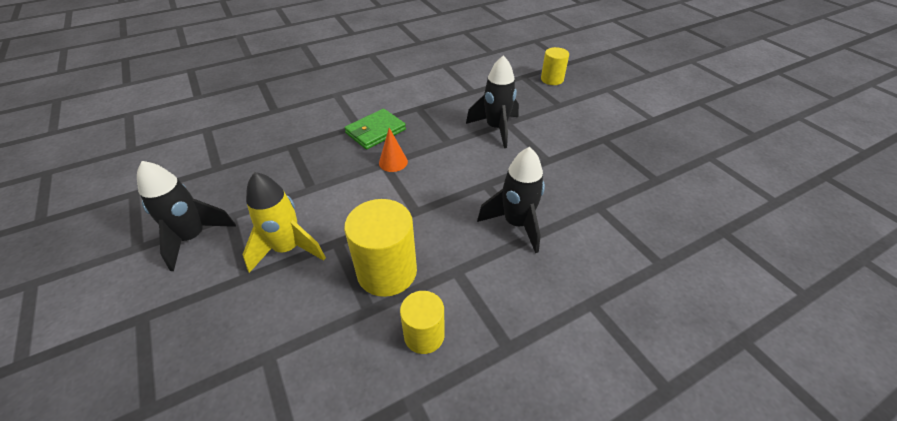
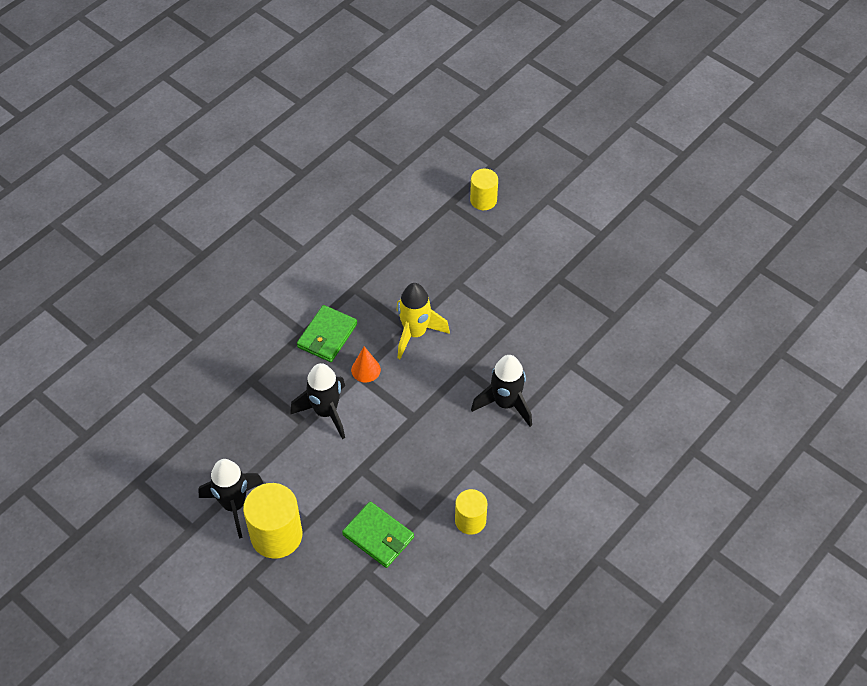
camera: 20 degrees left, 10 degrees up
(287, 249) = (324, 488): yellow rocket -> yellow rocket (415, 333)
(309, 317) = (378, 536): none -> green wallet
(387, 271) = (418, 481): yellow cylinder -> yellow cylinder (276, 535)
(496, 128) = (448, 295): black rocket -> black rocket (326, 412)

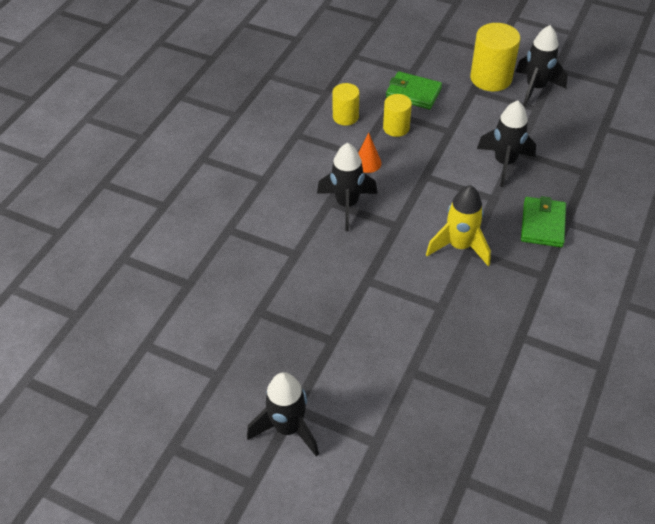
camera: 165 degrees right, 5 degrees down
(365, 369) = (489, 203): orange cone -> orange cone (367, 162)
(483, 200) = (454, 419): yellow cylinder -> yellow cylinder (396, 128)
(610, 223) = (288, 428): none -> black rocket

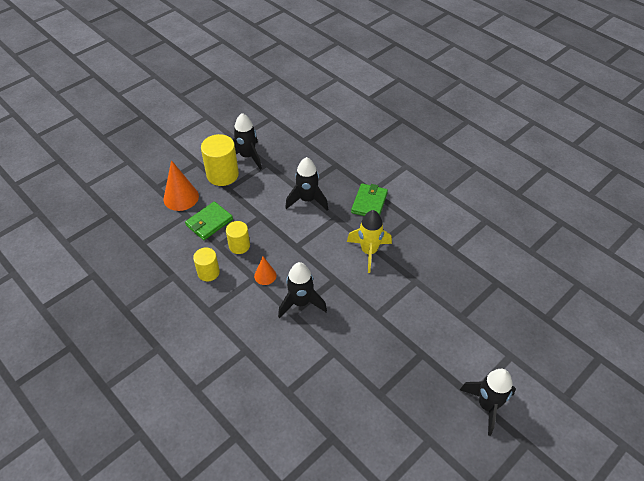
camera: 70 degrees left, 0 degrees up
(433, 59) = (181, 197): none -> orange cone
(542, 224) = (369, 203): green wallet -> green wallet turned 75 degrees clockwise

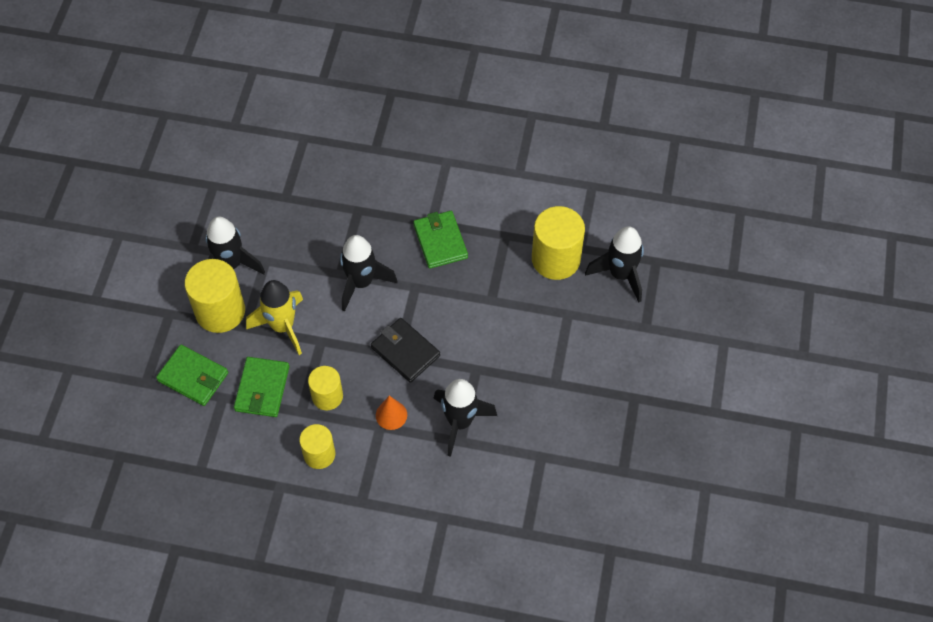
camera: 35 degrees left, 10 degrees up
(181, 197) = (193, 377): orange cone -> green wallet
(301, 247) = (405, 352): none -> black wallet
(369, 252) = (489, 309): yellow rocket -> yellow rocket (282, 326)
(431, 247) = (556, 259): none -> yellow cylinder
(487, 405) = (736, 412): black rocket -> black rocket (620, 274)

